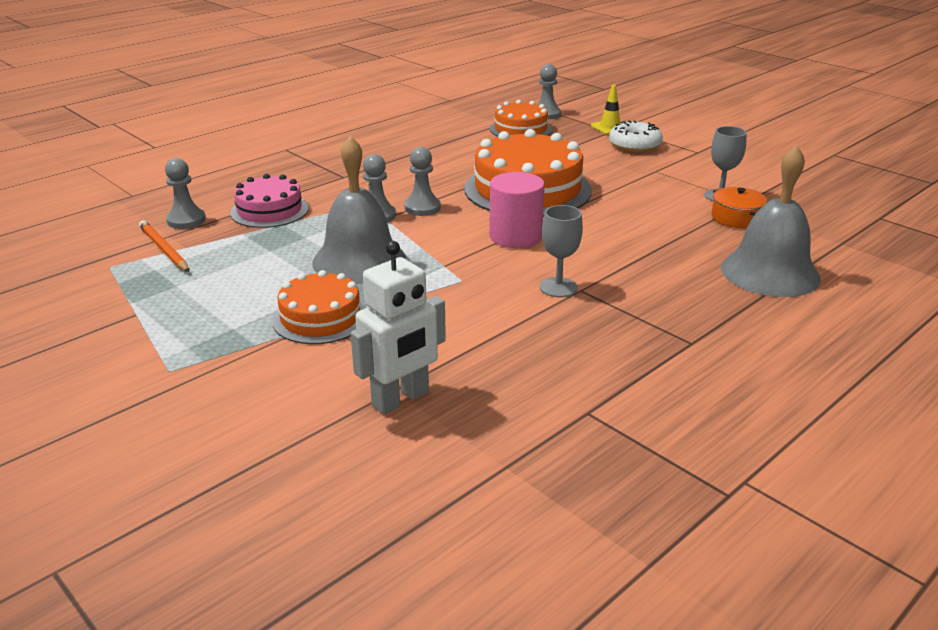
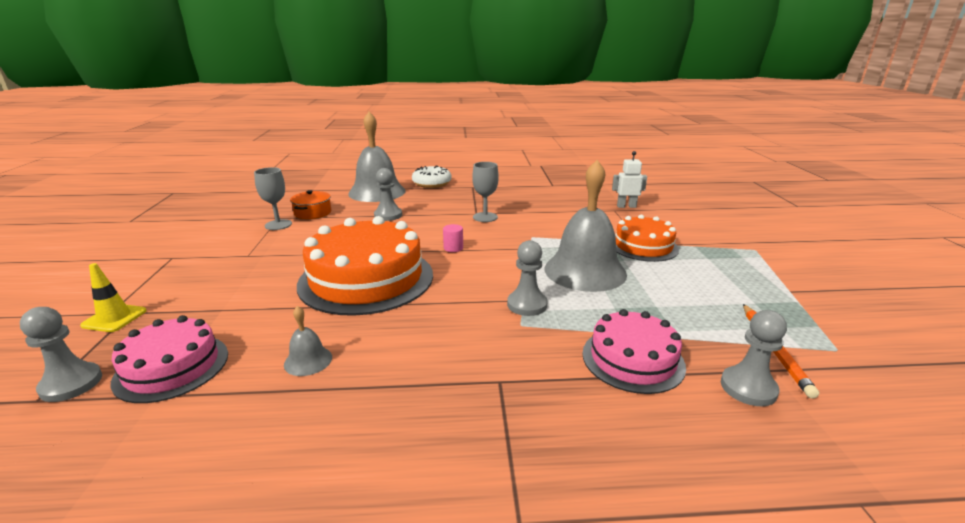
camera: 140 degrees left, 5 degrees down
(401, 399) = (626, 206): white robot -> white robot, size x0.62
(422, 208) = (477, 297): grey pawn -> grey pawn (388, 215)
(461, 150) = (308, 360): none -> grey bell
(515, 236) = (453, 248): pink cylinder -> pink cylinder, size x0.45
(520, 129) = (172, 367): orange cake -> pink cake
(634, 145) = (178, 284): white donut -> white donut (432, 183)

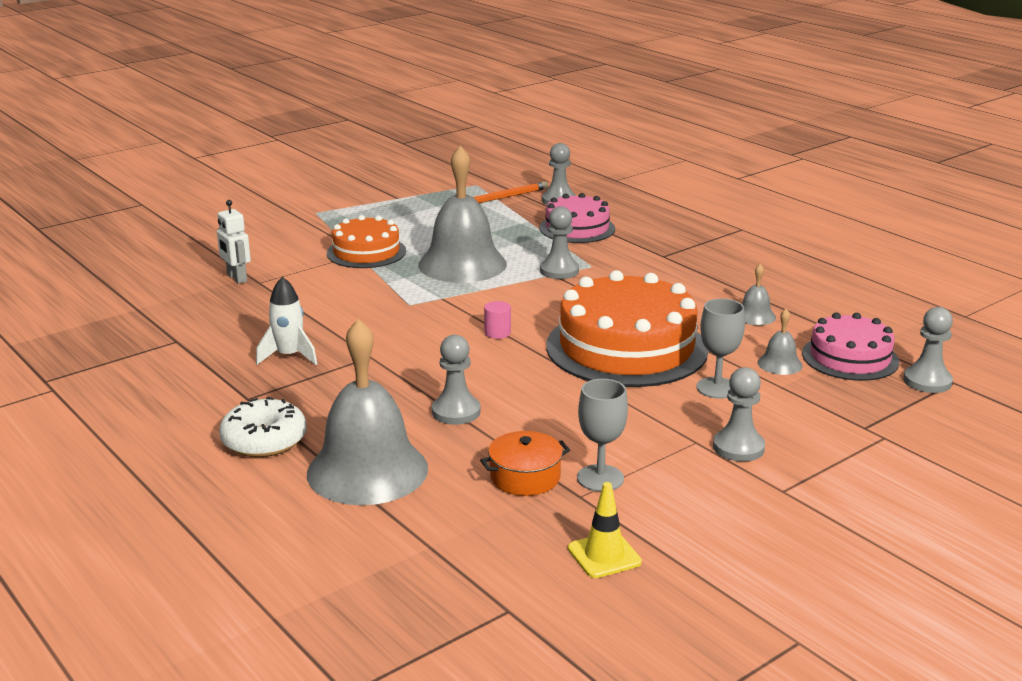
camera: 125 degrees left, 0 degrees up
(114, 318) = (880, 427): yellow traffic cone -> yellow traffic cone (604, 555)
(217, 263) = (738, 447): none -> grey pawn
(237, 326) = (779, 364): none -> grey bell
(485, 217) = (379, 346): grey goblet -> grey goblet (717, 388)
(503, 199) = (289, 356): none -> white rocket

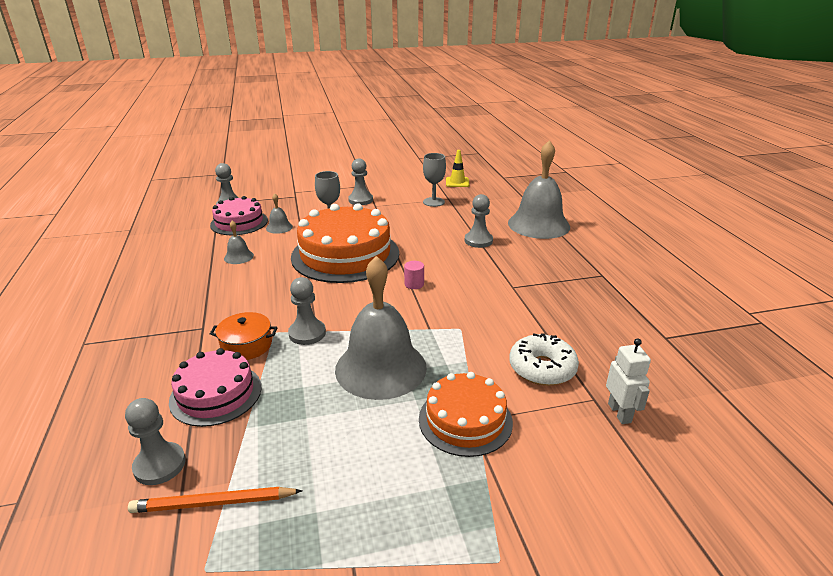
camera: 155 degrees left, 5 degrees up
(264, 440) = (591, 248): white donut -> white donut (542, 368)
(289, 356) = (571, 300): white rocket -> none
(525, 477) = (466, 208): orange pot -> orange pot (246, 345)

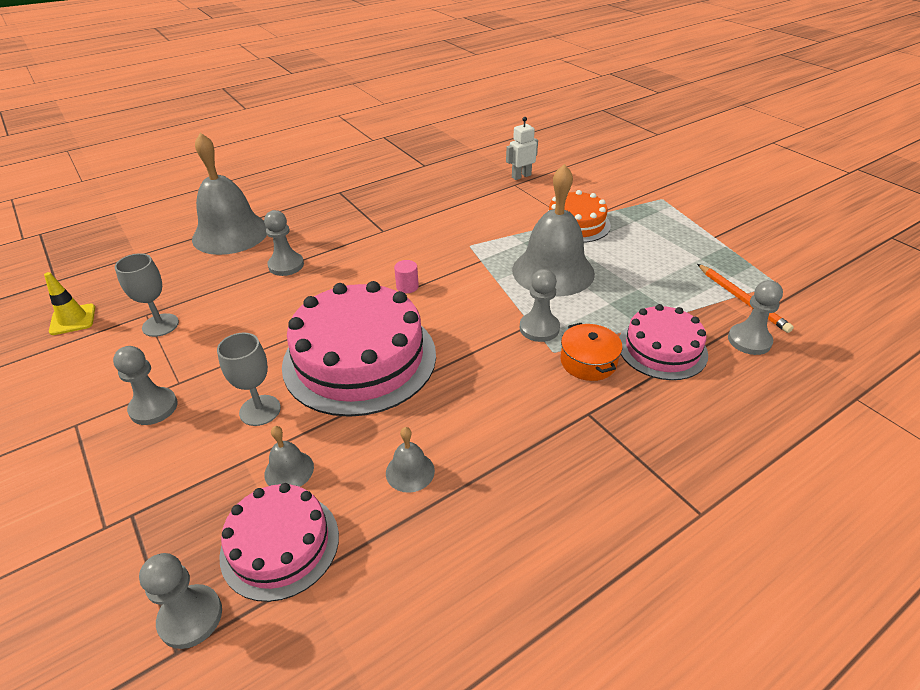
camera: 110 degrees left, 10 degrees up
(345, 255) = (360, 359): orange cake -> pink cake
(542, 368) = (496, 204): white donut -> none

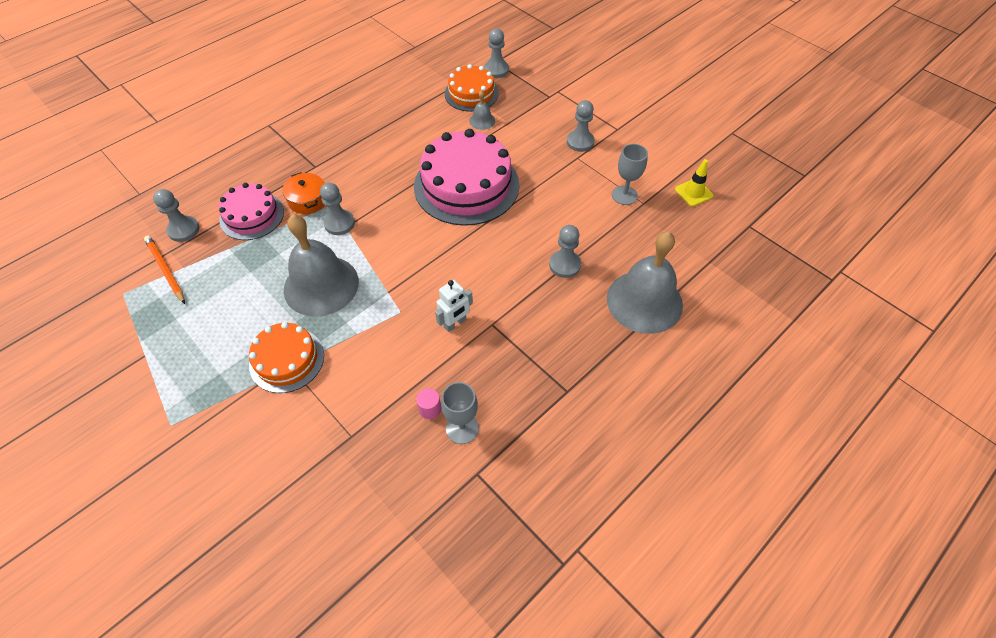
camera: 170 degrees right, 15 degrees up
(260, 410) = (515, 147): grey goblet -> grey goblet (462, 428)
(280, 544) = (471, 93): pink cake -> orange cake
(407, 286) = (449, 252): pink cylinder -> pink cylinder (430, 409)
(410, 471) = (417, 127): grey bell -> none
(521, 176) = (341, 459): white robot -> white robot (455, 323)

